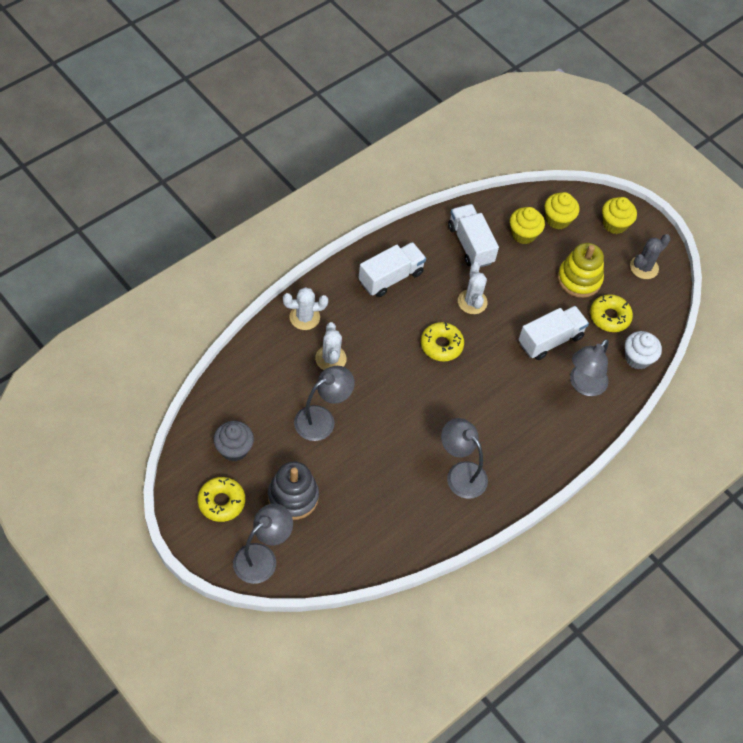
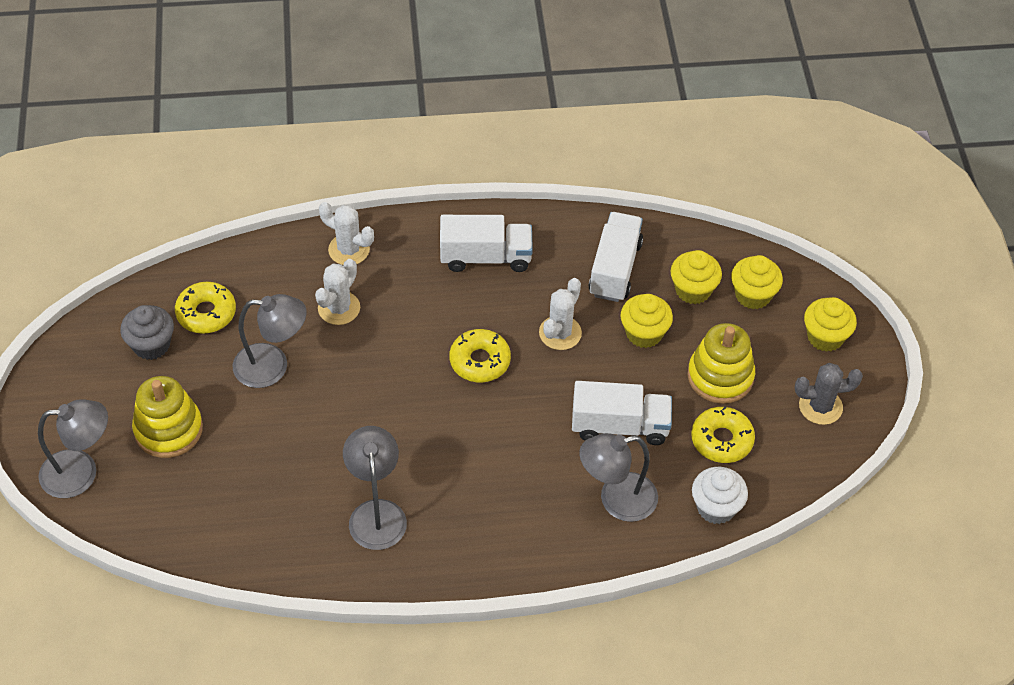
camera: 40 degrees right, 5 degrees down
(221, 502) = (90, 391): yellow donut -> yellow donut (206, 313)
(293, 497) = (168, 429): grey stacking toy -> yellow stacking toy
(518, 276) = (644, 333): none -> yellow cupcake

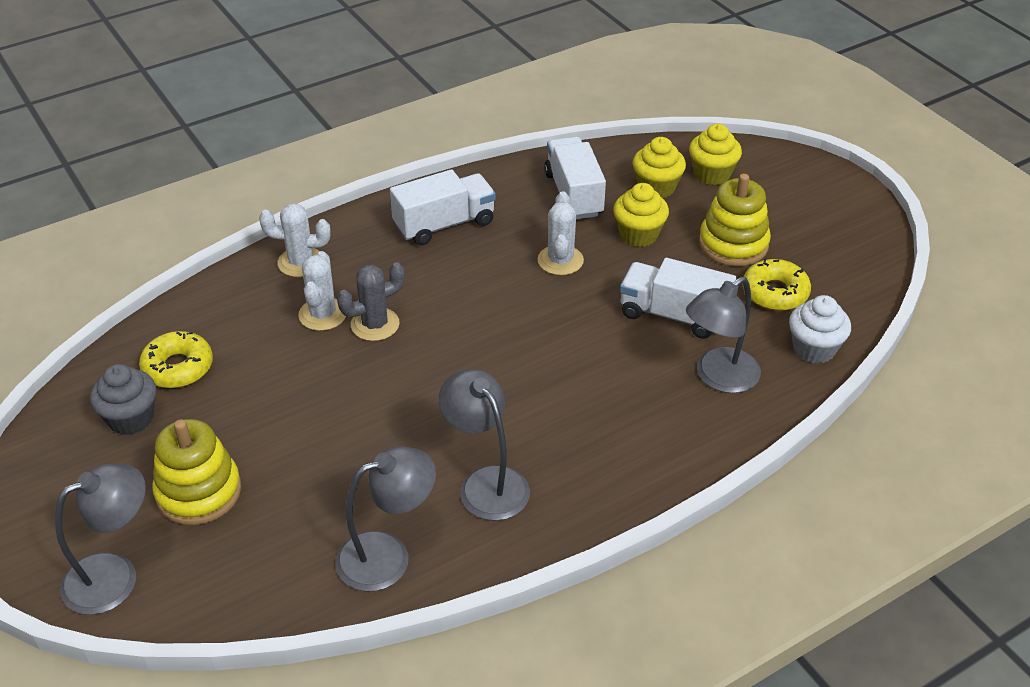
camera: 25 degrees left, 10 degrees down
(272, 366) = (283, 390): grey lamp -> grey lamp (388, 555)
(480, 361) = (499, 310): yellow donut -> none
(620, 426) = (673, 315): white truck -> white truck turned 135 degrees counterclockwise
(820, 406) = (838, 236): grey cactus -> grey cactus (375, 324)
(825, 337) = (798, 184): yellow cupcake -> none

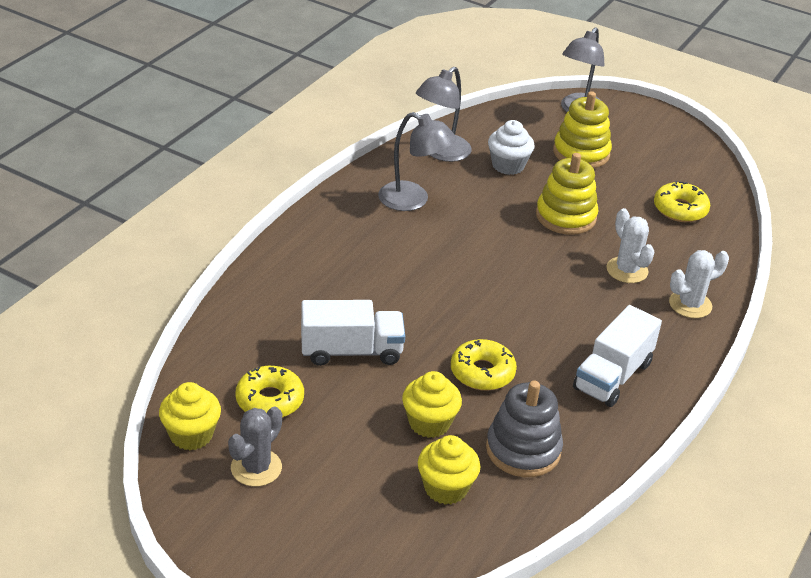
camera: 150 degrees right, 5 degrees down
(131, 418) = (669, 175): grey cupcake -> none
(375, 324) = (581, 274): grey cactus -> grey cactus (256, 468)
(560, 260) = (482, 372): white cactus -> yellow donut
(573, 194) = (523, 450): white truck -> grey stacking toy
(712, 174) = (396, 528): yellow cupcake -> yellow cupcake (191, 435)
(718, 377) = (288, 310): grey lamp -> none
(733, 244) = (331, 442): yellow stacking toy -> yellow stacking toy (566, 216)
(814, 349) = (216, 357): white cupcake -> white cupcake (508, 165)

